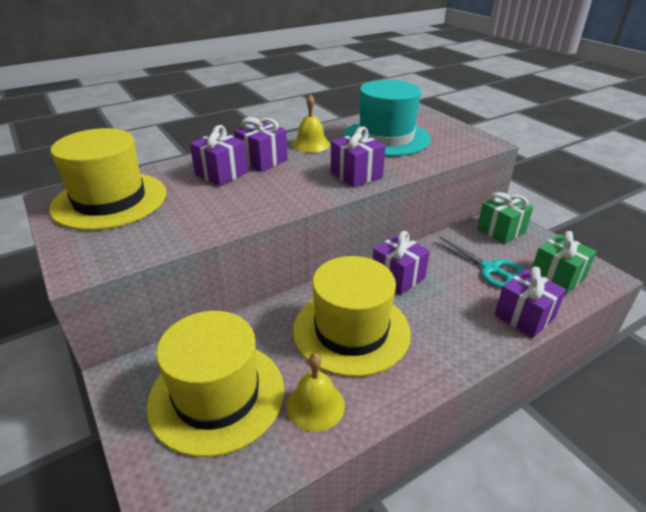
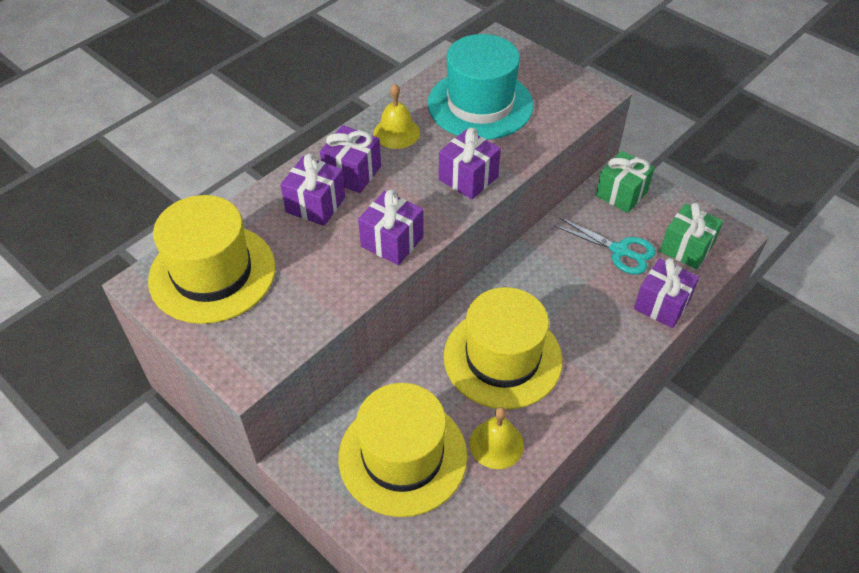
camera: 15 degrees left, 15 degrees up
(398, 277) = (529, 282): purple gift -> purple gift (392, 241)

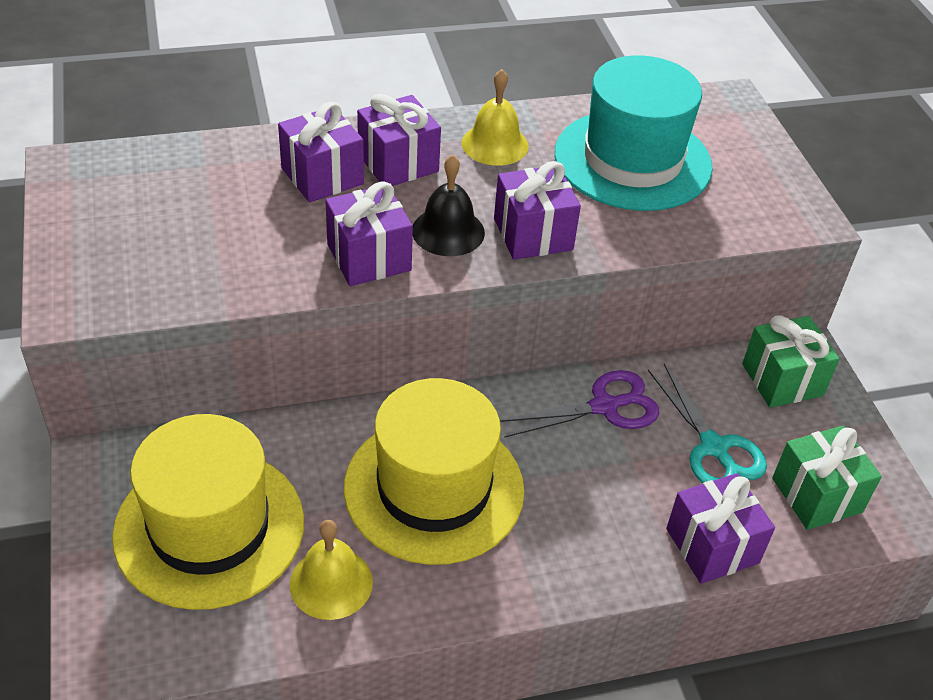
camera: 30 degrees right, 5 degrees down
(212, 273) = (141, 190): yellow hat -> none
(421, 201) = (448, 231): none -> black bell
(549, 259) = (604, 407): none -> purple scissors

